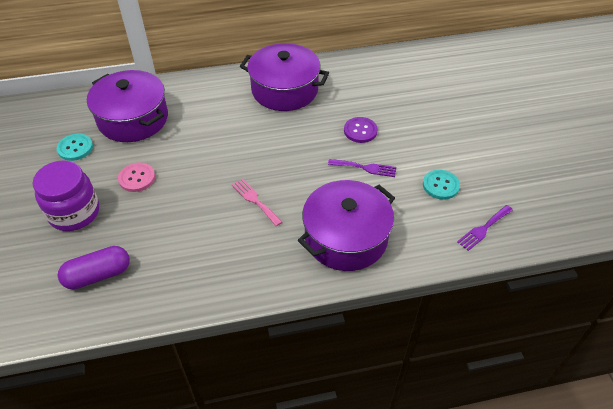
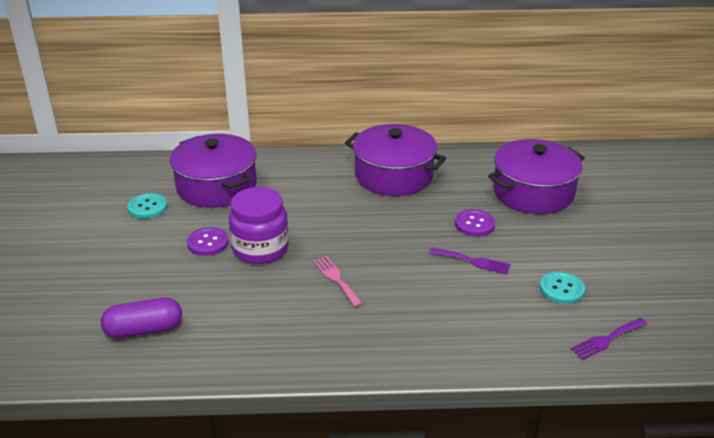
camera: 10 degrees right, 15 degrees down
(74, 213) = (132, 268): purple jar -> purple jar (260, 249)
(137, 178) = (208, 243): pink button -> purple button
(346, 237) = (435, 328): purple pot -> purple pot (533, 192)

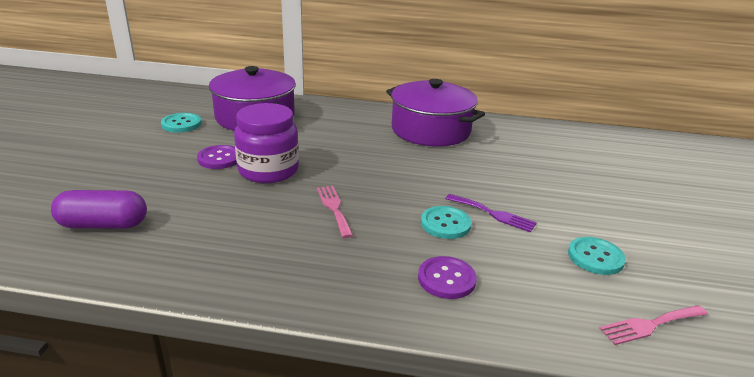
camera: 10 degrees right, 5 degrees down
(435, 278) = (445, 224): none -> turquoise button
(474, 224) = (504, 180): purple button -> purple button (446, 279)
(533, 192) = (575, 162): purple pot -> none
(606, 339) = (650, 325): purple fork -> pink fork

